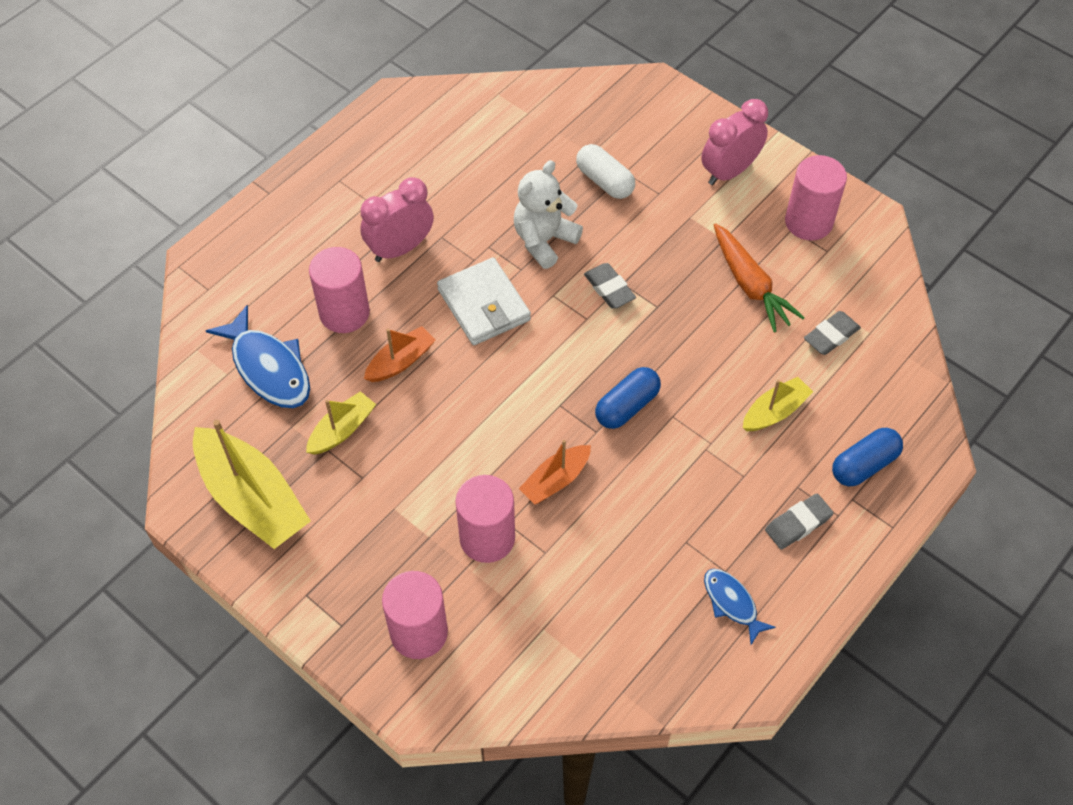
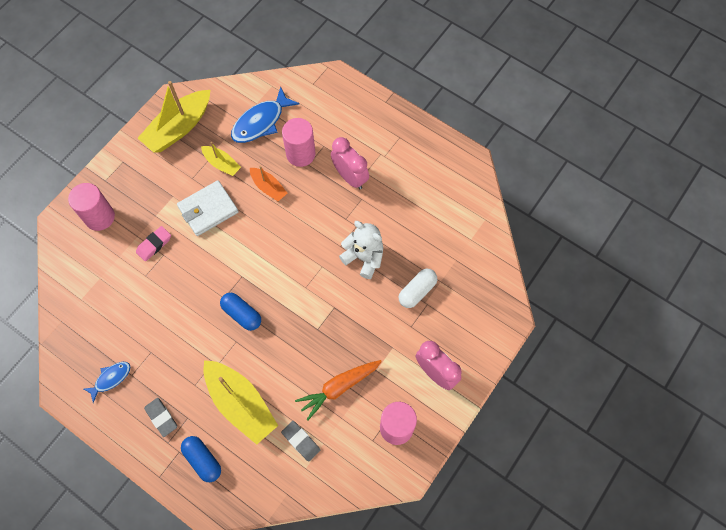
camera: 85 degrees right, 10 degrees up
(484, 305) = (311, 227): white wallet -> white wallet (208, 210)
(487, 538) = (154, 245): pink cylinder -> pink eraser
(556, 480) = (190, 277): orange boat -> none
(609, 289) = (329, 299): grey eraser -> none
(774, 411) = (241, 404): yellow boat -> yellow boat, size x1.87

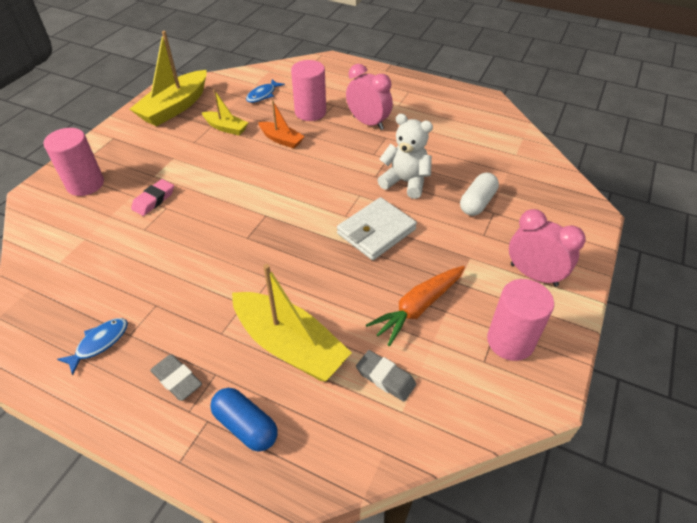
camera: 10 degrees left, 20 degrees down
(208, 210) = (216, 164): white wallet -> white wallet (376, 231)
(242, 314) = (272, 250): blue capsule -> none
(261, 122) = (263, 95): blue fish -> blue fish, size x0.57

